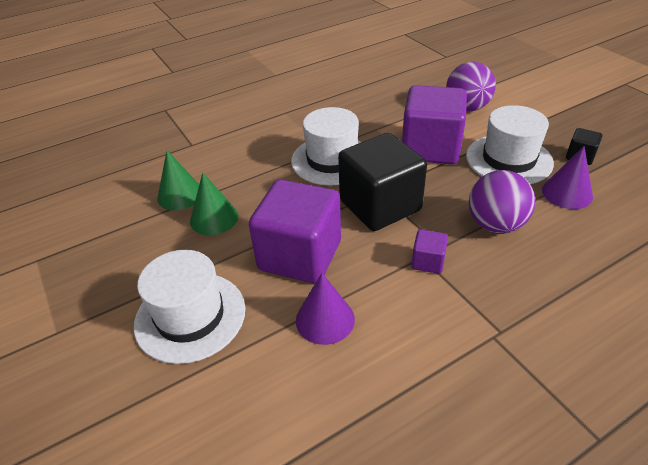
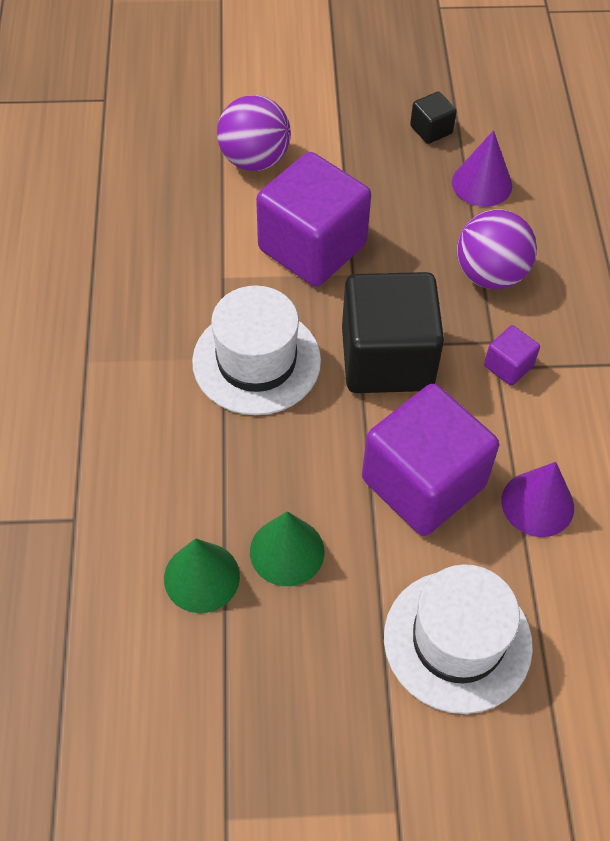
camera: 65 degrees left, 15 degrees up
(508, 159) = (390, 191): white hat -> none

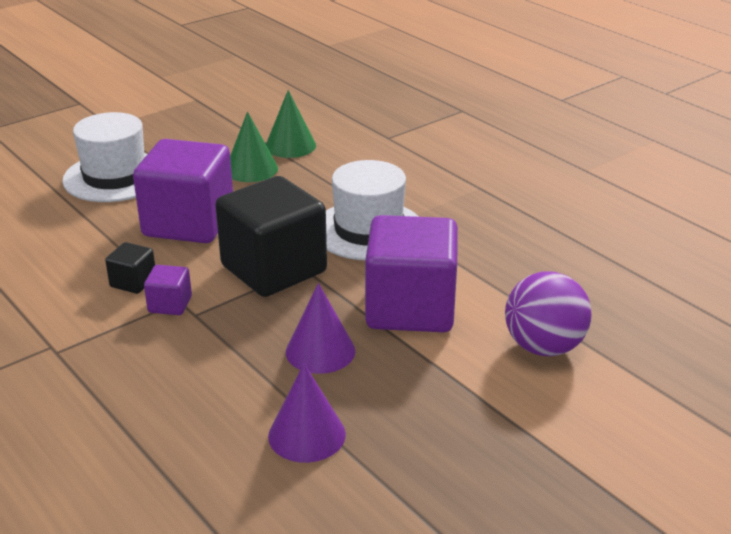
camera: 145 degrees right, 25 degrees down
(431, 130) = (412, 464): black cube -> black cube (133, 282)
(490, 274) = (234, 359): purple ball -> none
(537, 504) = (96, 244): purple cone -> purple cone (320, 351)

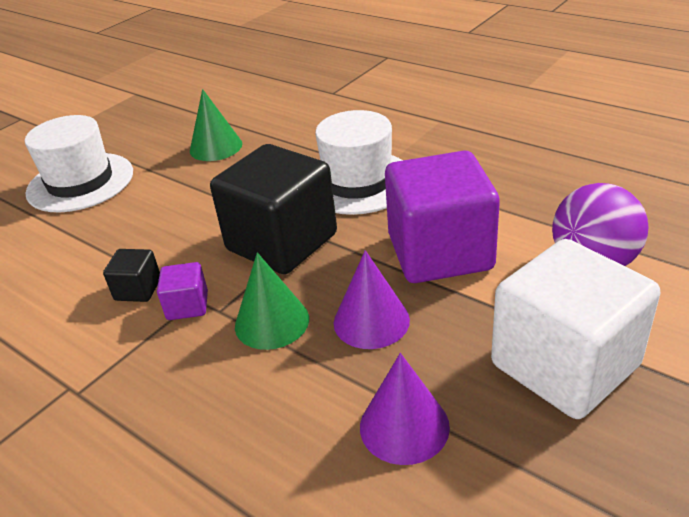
camera: 10 degrees left, 5 degrees up
(189, 223) = (174, 213): purple cube -> none
(290, 146) = (244, 118): green cone -> green cone (272, 322)
(465, 421) = (564, 365): none -> white cube

